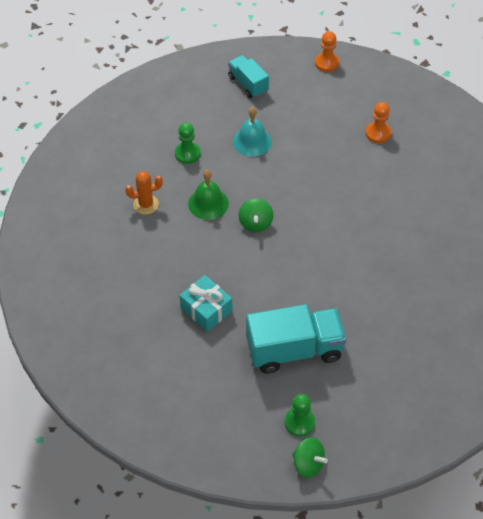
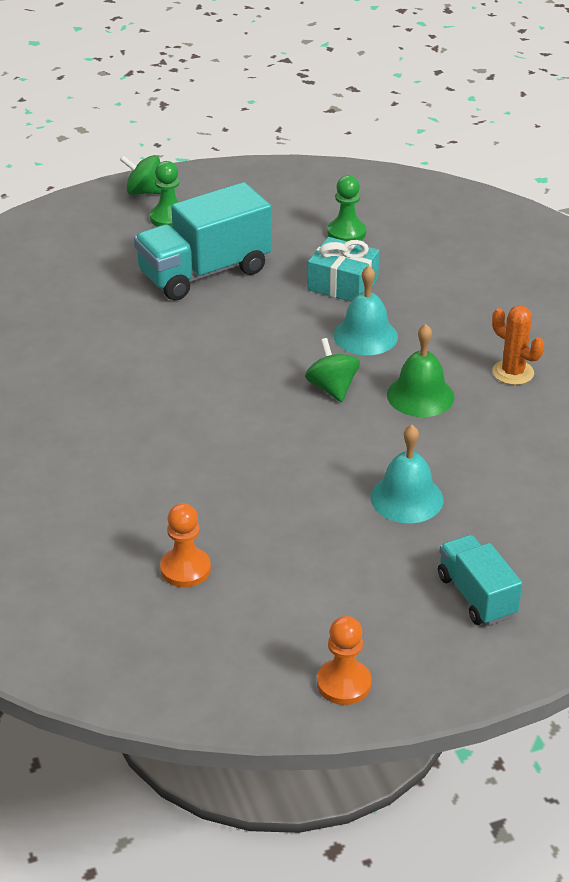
camera: 160 degrees right, 15 degrees down
(146, 204) = (513, 372): orange cactus -> orange cactus turned 75 degrees clockwise
(187, 153) = (502, 453): green pawn -> green pawn (346, 233)
(215, 258) = (365, 336): none -> turquoise bell
(248, 84) = (476, 596): turquoise truck -> turquoise truck turned 150 degrees counterclockwise

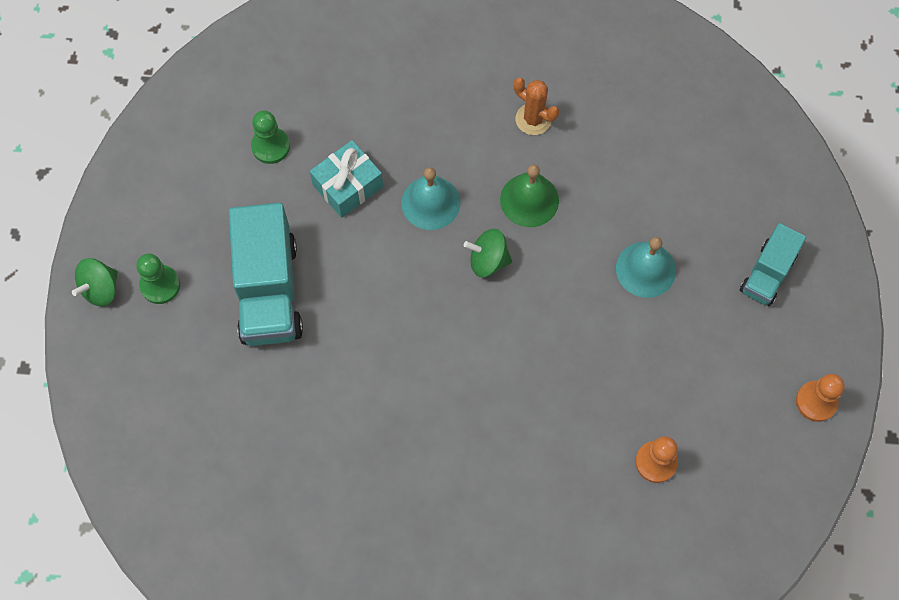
camera: 65 degrees left, 30 degrees up
(476, 596) = (767, 274): turquoise truck -> turquoise truck turned 60 degrees counterclockwise
(513, 372) = (533, 119): orange cactus -> orange cactus turned 60 degrees clockwise

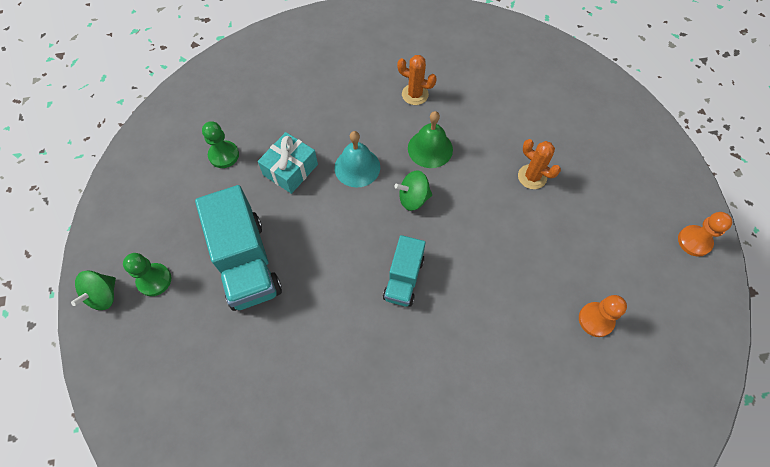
camera: 15 degrees left, 5 degrees down
(645, 269) = (532, 177): turquoise bell -> orange cactus
(767, 274) = (619, 159): turquoise truck -> turquoise truck (403, 278)

